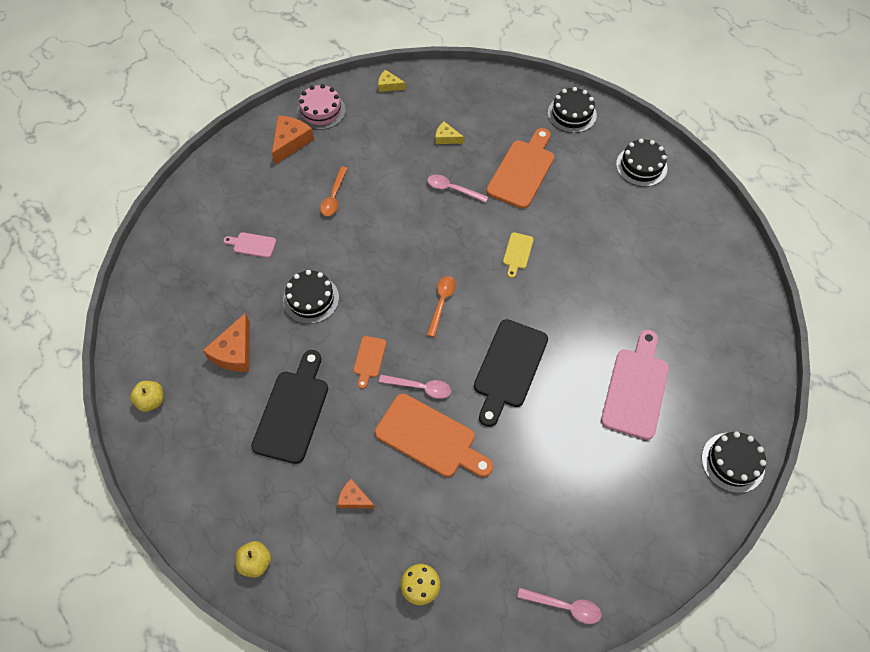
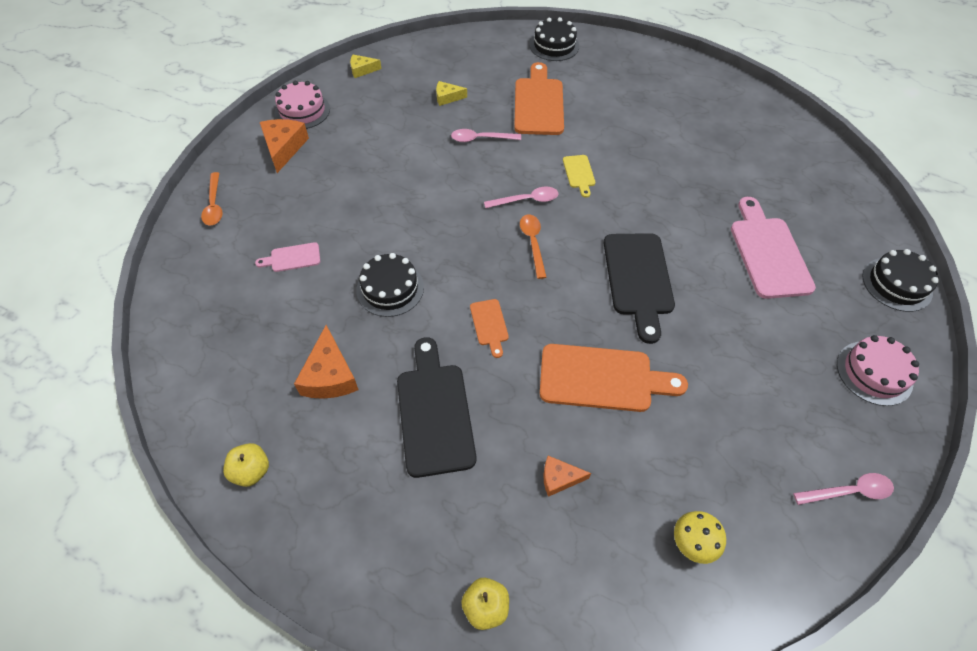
camera: 25 degrees left, 5 degrees down
(334, 197) = (360, 183): orange spoon -> orange spoon (214, 205)
(420, 387) = (561, 332): pink spoon -> pink spoon (526, 200)
(641, 166) = (643, 68): black cake -> none
(654, 527) = (874, 373): none -> pink cake

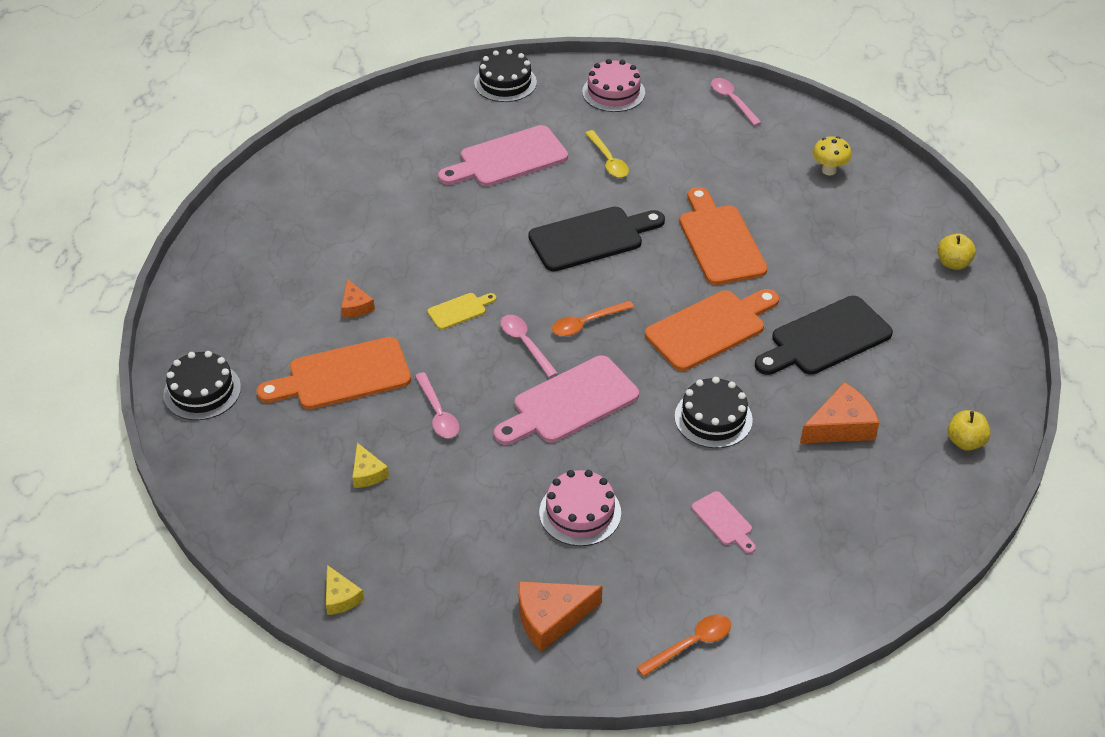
camera: 110 degrees left, 10 degrees down
(302, 111) = (465, 632): pink cake -> pink cake (580, 512)
(453, 208) = (570, 403): none -> pink cutting board
(489, 325) = (710, 328): orange cutting board -> orange cutting board, size x2.05
(559, 478) = (829, 247): orange cheese -> orange cheese (355, 306)
(751, 328) = (608, 160): none -> yellow spoon

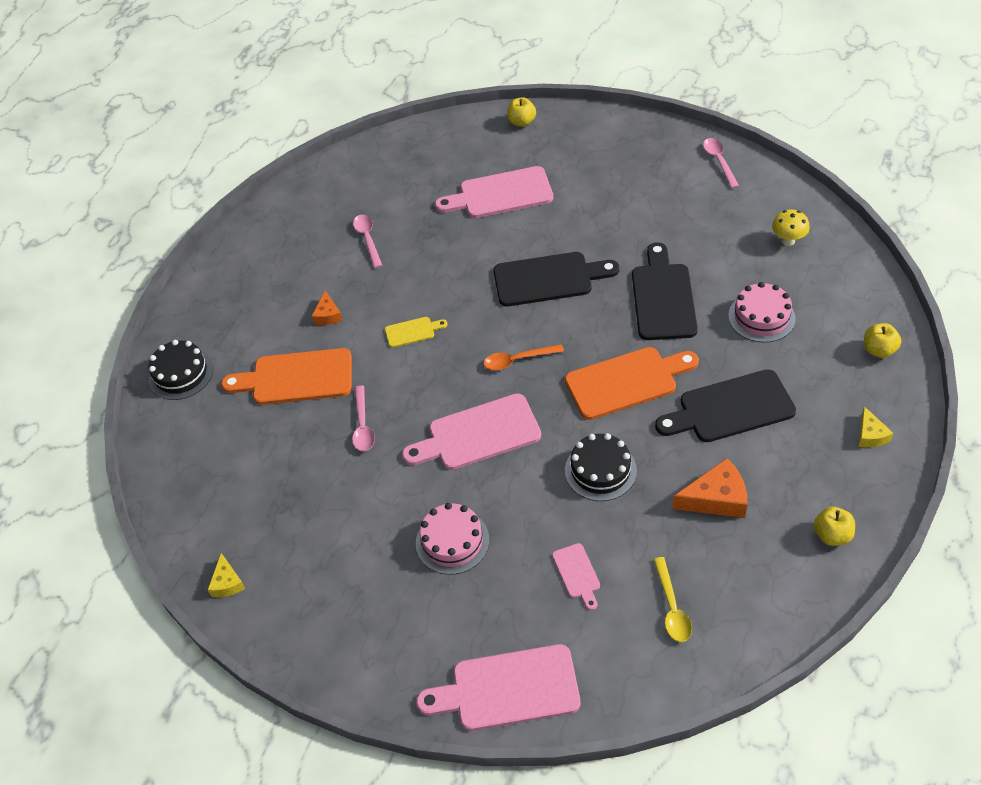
camera: 20 degrees right, 5 degrees up
(367, 473) = (286, 471): yellow cheese -> yellow cheese (870, 435)
(505, 82) = (521, 122): black cake -> yellow apple
(525, 344) = (458, 372): pink spoon -> pink spoon (368, 239)
(551, 618) = (394, 638): orange cheese -> none
(608, 160) = (587, 206): yellow spoon -> yellow spoon (672, 607)
(613, 92) = (613, 141): pink cake -> pink cake (761, 317)
(691, 644) = (508, 689): orange spoon -> pink cutting board
(719, 241) = (663, 297): orange cutting board -> black cutting board

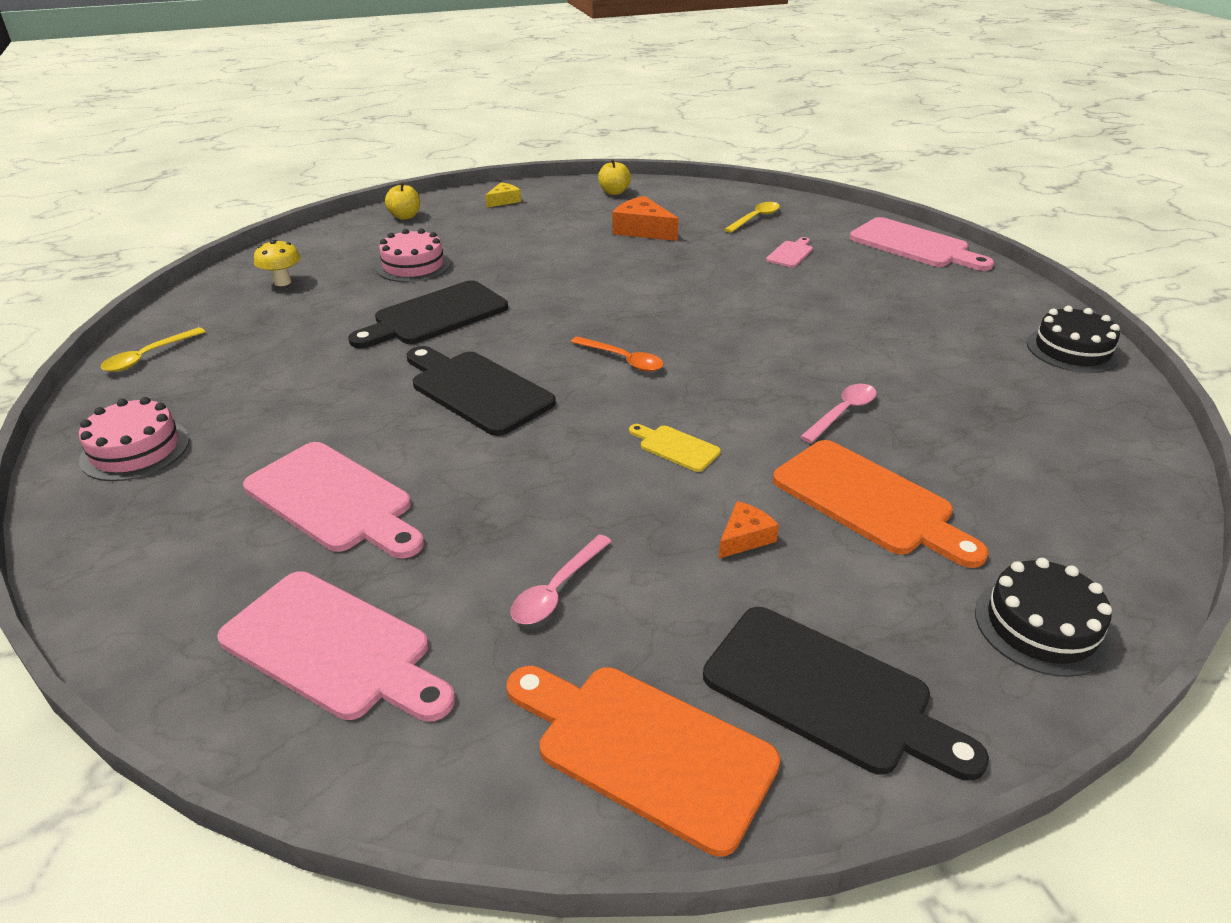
camera: 135 degrees left, 15 degrees down
(227, 582) = (1115, 397): yellow cheese -> none
(452, 541) = (860, 308): pink cake -> pink cake (135, 449)
(478, 434) = (743, 342): pink cutting board -> pink cutting board (333, 648)
(521, 122) = (108, 567): yellow apple -> none
(600, 470) = (687, 276): black cake -> black cake (1072, 350)
(626, 381) = (574, 297): orange cutting board -> orange cutting board (645, 750)
(719, 161) = (148, 356): pink spoon -> yellow spoon
(730, 408) = (544, 248): black cutting board -> black cutting board (827, 692)

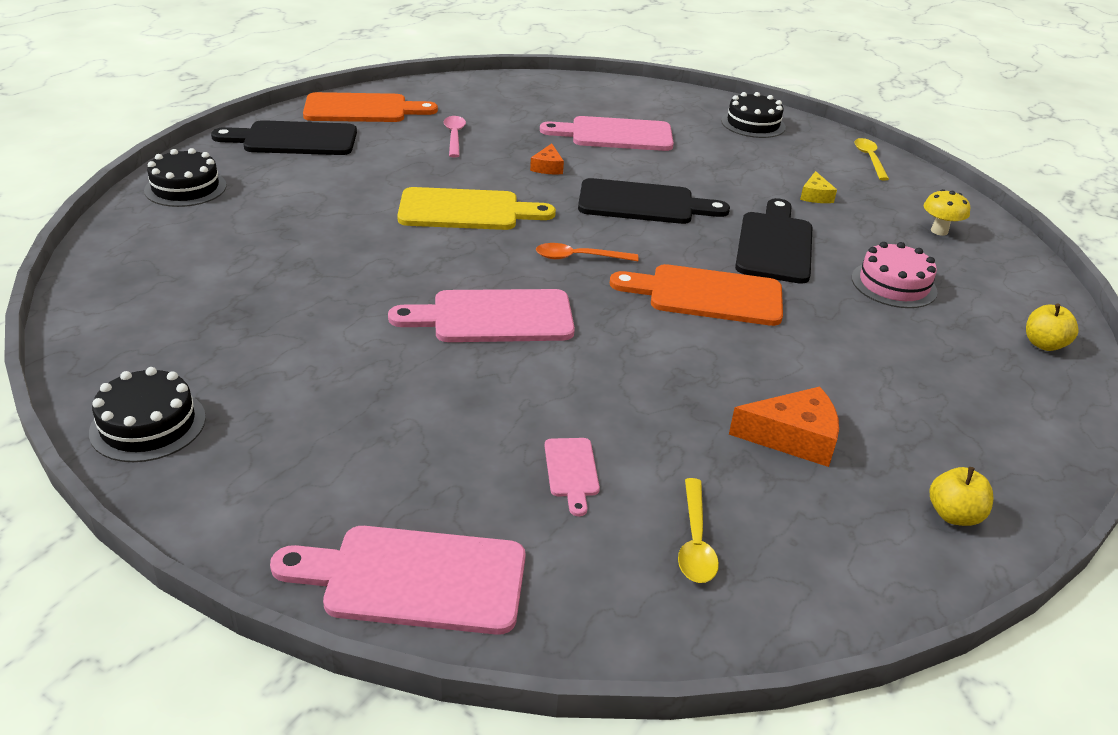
camera: 140 degrees right, 0 degrees up
(135, 449) = (753, 124): pink cake -> black cake
(333, 648) = (523, 100): pink cutting board -> pink cutting board (494, 317)
(504, 201) = (1023, 421): yellow cheese -> yellow cheese (815, 196)
(676, 447) = (466, 210): yellow cutting board -> yellow cutting board, size x2.05
(744, 538) = (378, 179): orange cheese -> orange cheese (547, 167)
(842, 413) = (365, 271): pink spoon -> none
(869, 501) = (312, 218): orange cutting board -> orange cutting board (707, 295)

